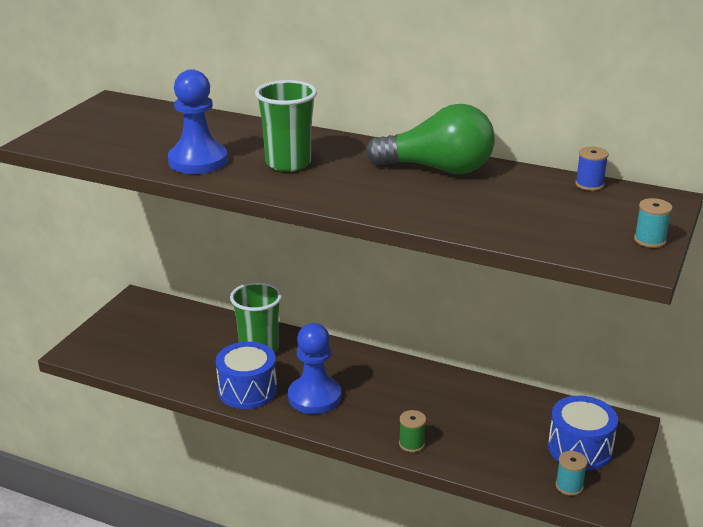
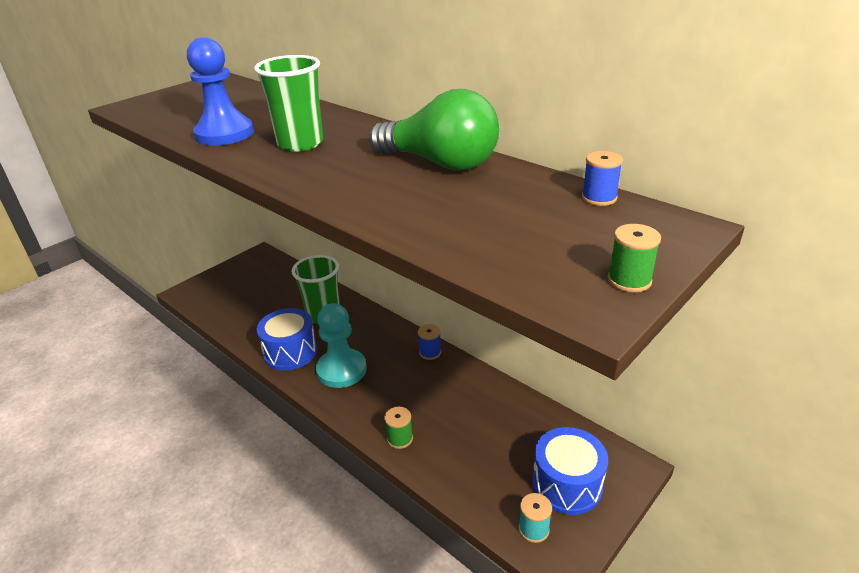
camera: 20 degrees right, 5 degrees up
(314, 397) = (341, 370): blue pawn -> turquoise pawn
(395, 366) = (430, 352): none -> blue spool
(650, 240) = (629, 280): turquoise spool -> green spool

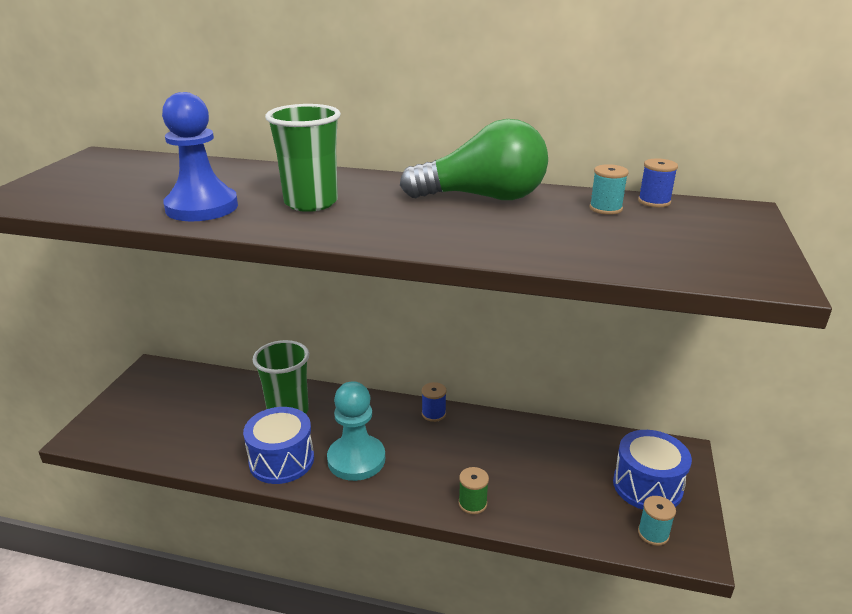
camera: 30 degrees left, 5 degrees down
(537, 196) = (605, 208): none -> turquoise spool
(629, 280) = (762, 254): green spool -> none

